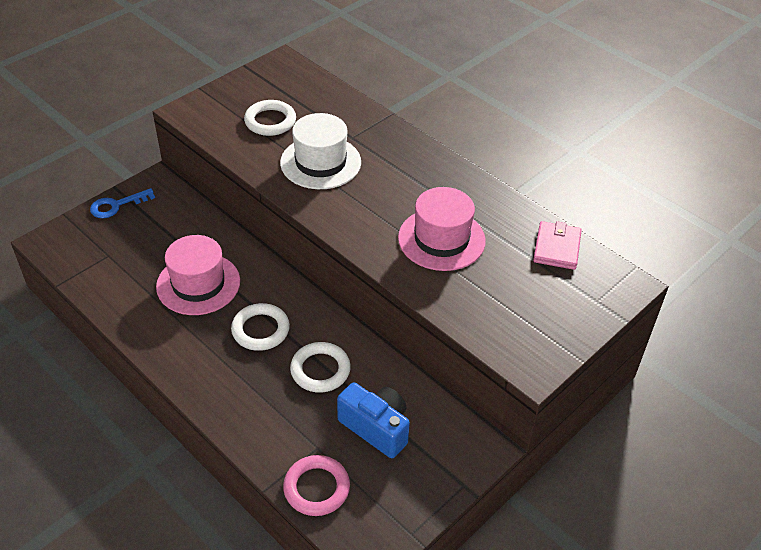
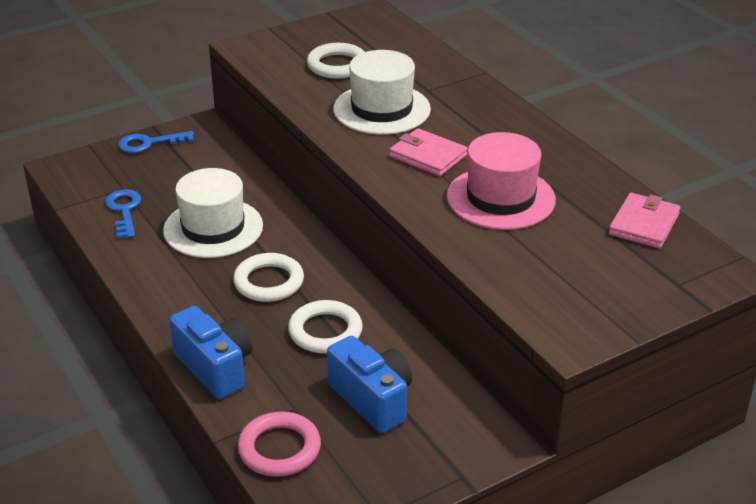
camera: 15 degrees right, 10 degrees down
(117, 278) = (124, 211): none -> blue key
(198, 284) = (213, 228): pink hat -> white hat
(242, 421) = (215, 368): none -> blue camera
(372, 205) = (428, 156): none -> pink wallet

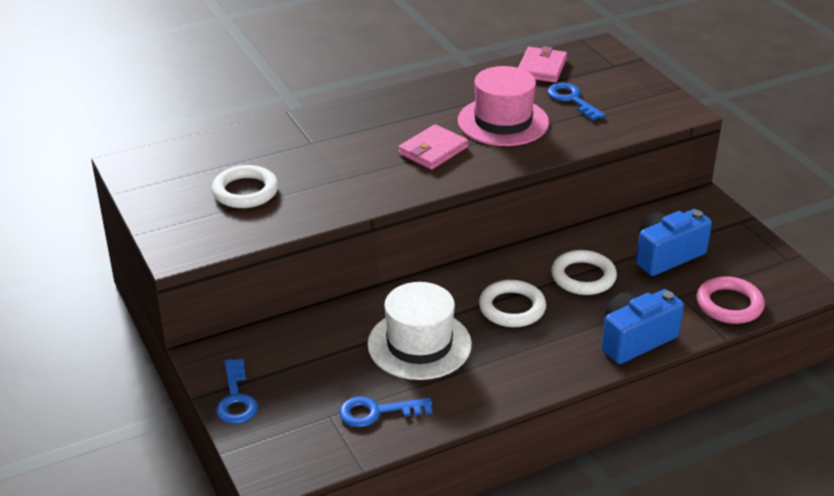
camera: 85 degrees left, 0 degrees up
(381, 109) = (344, 170): white hat -> none
(570, 247) = (572, 100): none -> blue key
(644, 224) = (541, 68): pink wallet -> pink wallet turned 75 degrees clockwise

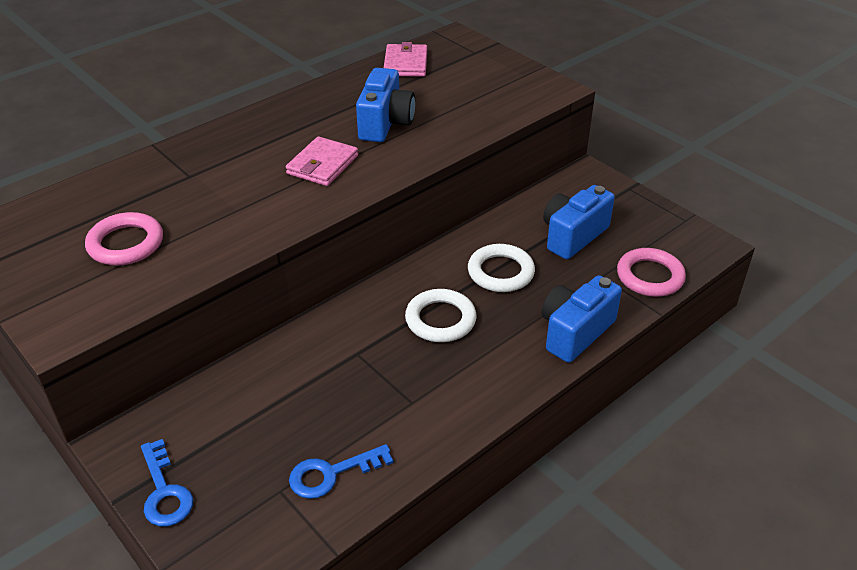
camera: 15 degrees left, 5 degrees up
(245, 191) = (126, 244): white ring -> pink ring
(419, 344) = (356, 381): white hat -> none
(503, 122) = (385, 123): pink hat -> blue camera
(572, 100) = (446, 91): blue key -> none

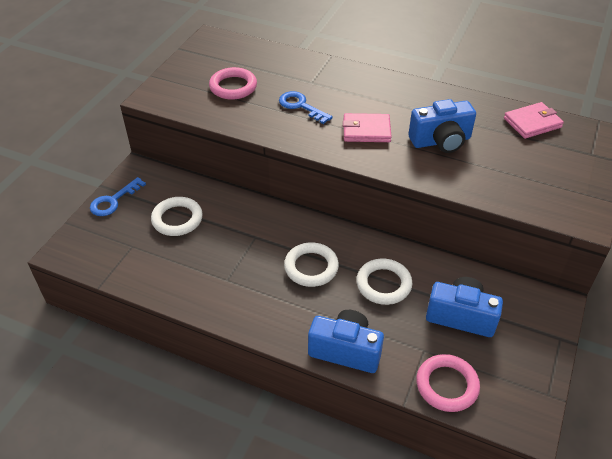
camera: 65 degrees right, 5 degrees up
(265, 423) = (177, 219): none -> white ring
(331, 474) = (152, 263): blue key -> blue key (301, 106)

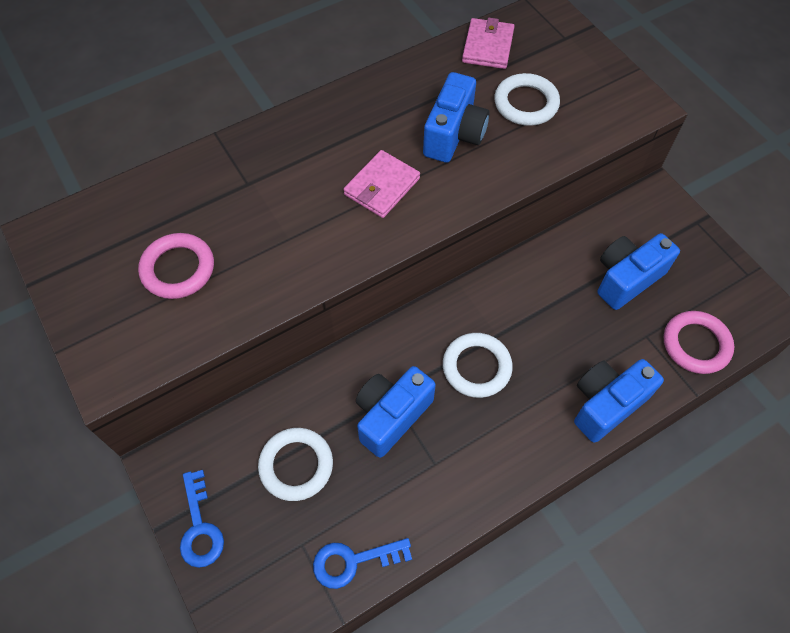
camera: 55 degrees left, 15 degrees up
(242, 243) = (391, 416): none -> blue camera
(301, 106) = (283, 221): blue key -> blue key (353, 561)
(383, 284) = (545, 315): white ring -> white ring (526, 103)

